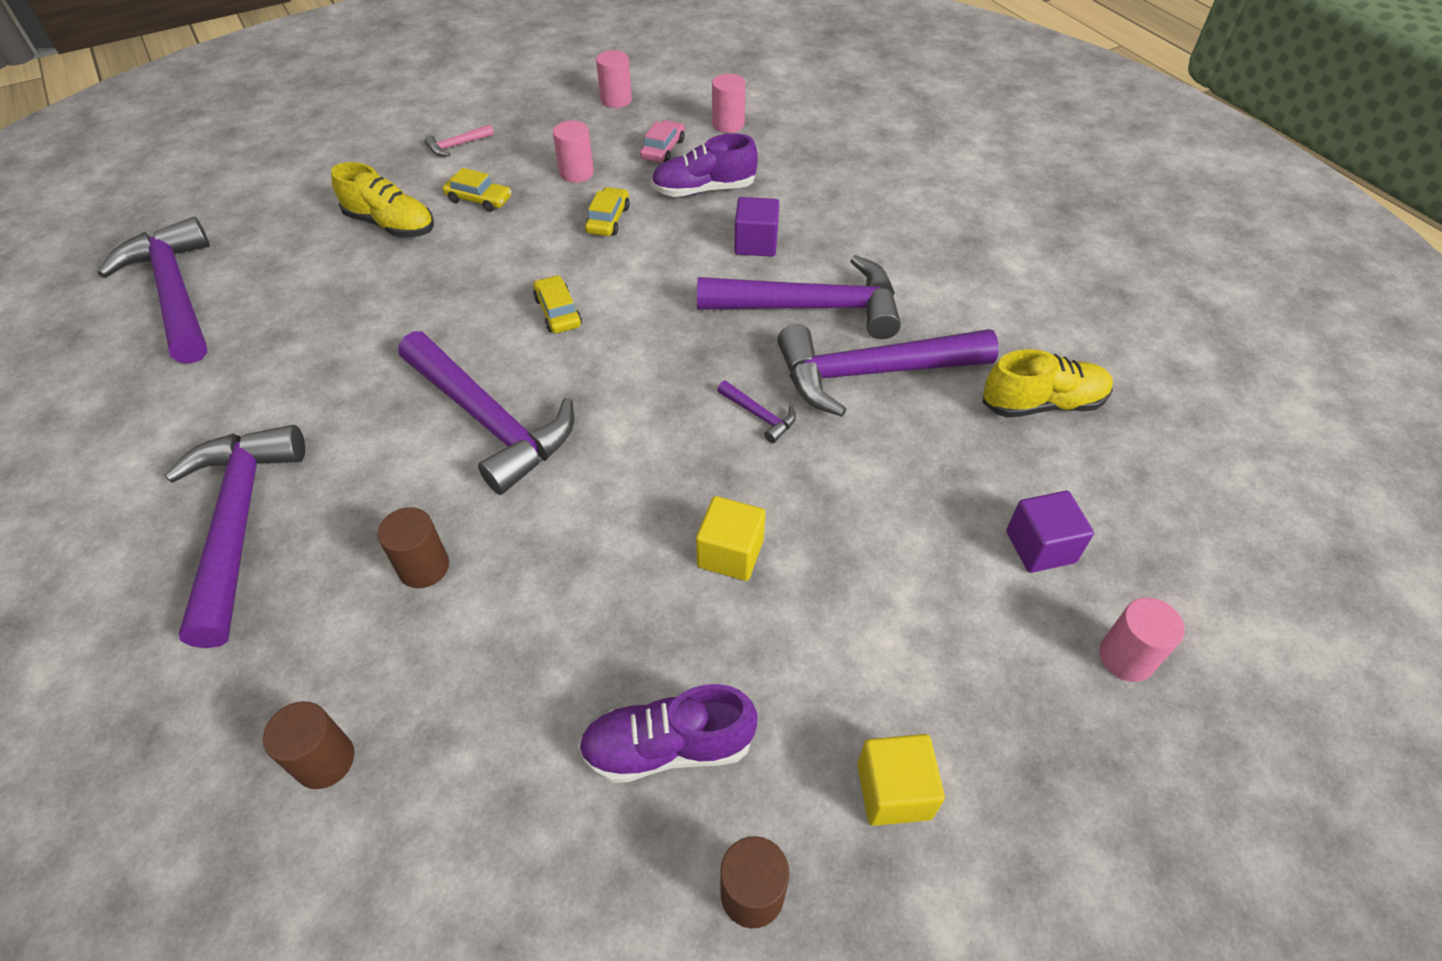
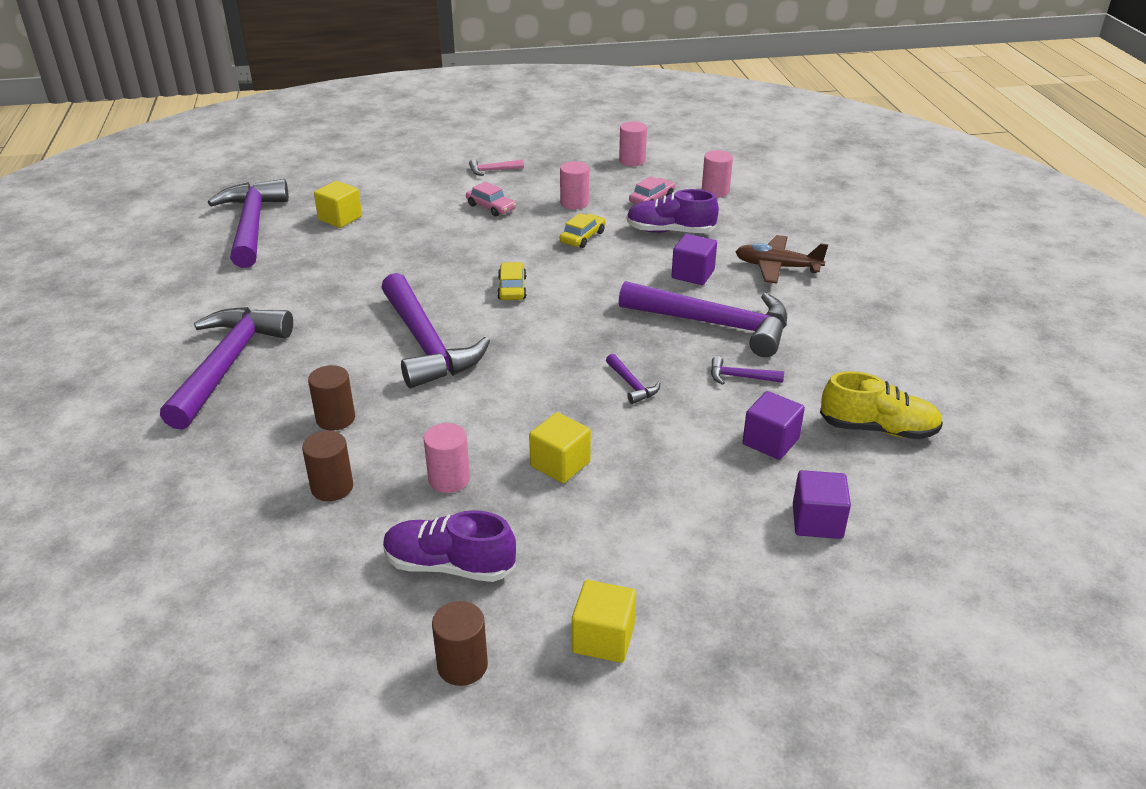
camera: 20 degrees right, 15 degrees down
(292, 256) = (340, 218): none -> yellow cube
(325, 760) = (216, 509): brown cylinder -> brown cylinder (332, 487)
(391, 225) = (418, 211): yellow shoe -> none
(479, 199) = (491, 207): yellow car -> pink car
(841, 213) = (777, 267): none -> brown plane
(871, 373) = (740, 377): purple hammer -> purple hammer, size x0.40
(943, 452) = (770, 441): none -> purple cube
(1126, 657) = (848, 610): pink cylinder -> pink cylinder (449, 479)

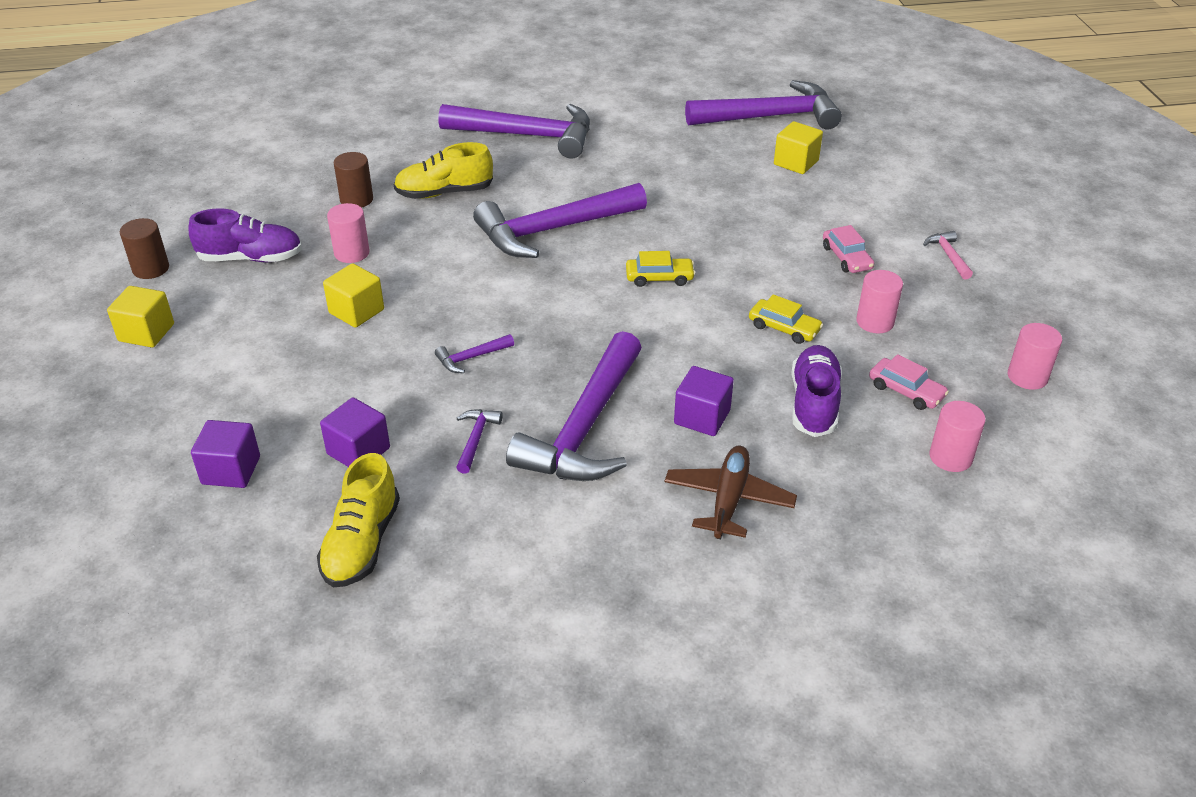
camera: 90 degrees right, 5 degrees up
(335, 419) = (444, 193): brown cylinder -> yellow shoe
(449, 565) = (251, 258): purple shoe -> purple shoe turned 75 degrees clockwise
(491, 207) = (846, 258): pink car -> pink car turned 60 degrees counterclockwise

